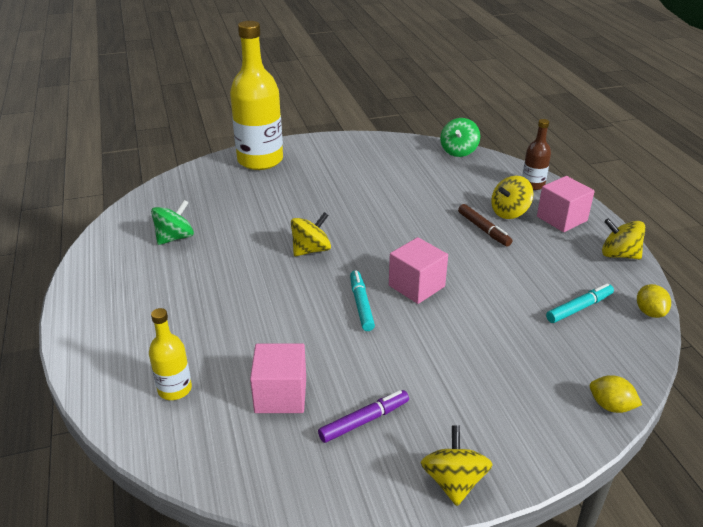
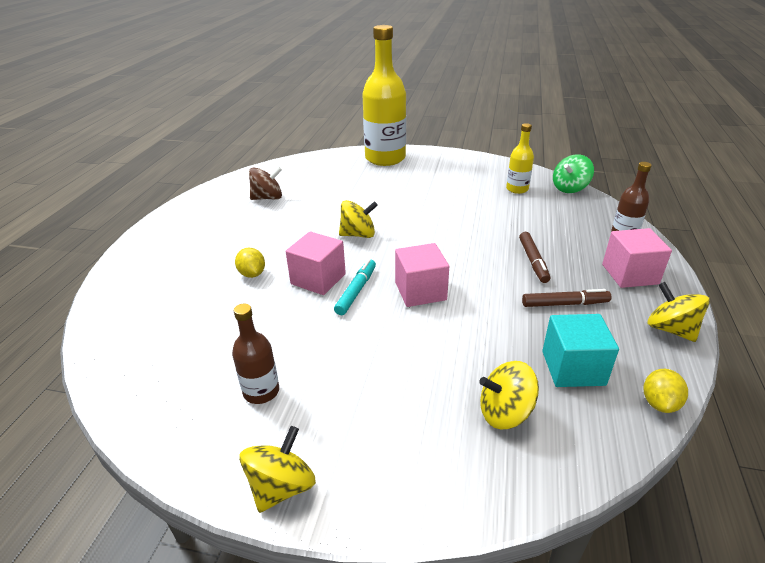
camera: 30 degrees right, 0 degrees up
(175, 238) = (268, 198): green spinning top -> brown spinning top
(175, 389) = (154, 307): yellow bottle -> yellow bottle (517, 189)
(280, 395) = (220, 341): pink cube -> pink cube (318, 279)
(364, 421) = (261, 391): purple marker -> brown bottle
(509, 212) = (575, 253): yellow spinning top -> yellow spinning top (505, 412)
(535, 259) = (564, 304): none -> brown marker
(579, 308) = (573, 368): turquoise marker -> turquoise cube
(611, 406) = (519, 487): yellow lemon -> yellow lemon (252, 274)

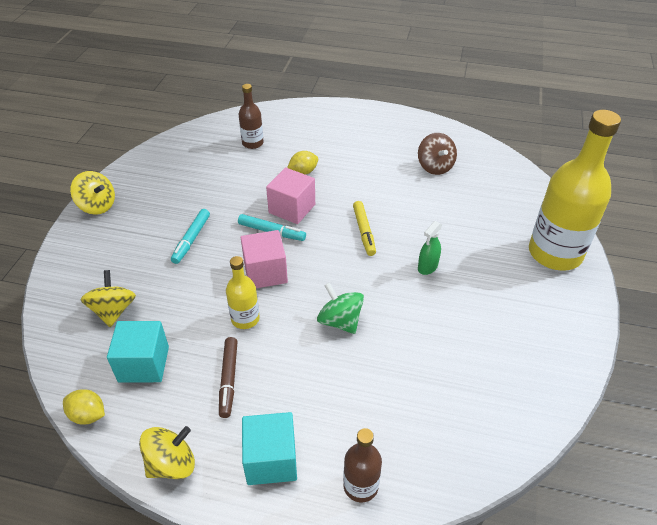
camera: 90 degrees right, 10 degrees up
(261, 391) = (171, 190): brown bottle -> brown bottle (252, 143)
(358, 234) = (364, 231): yellow spinning top -> yellow marker
(368, 355) = (191, 239): none -> turquoise marker
(403, 205) = (427, 267): none -> green spray bottle
(517, 189) = (484, 386): yellow bottle -> yellow bottle (245, 319)
(533, 261) = (306, 368): brown marker -> none
(569, 188) = (496, 455): green spinning top -> green spinning top (340, 321)
(630, 274) = (271, 460): pink cube -> turquoise cube

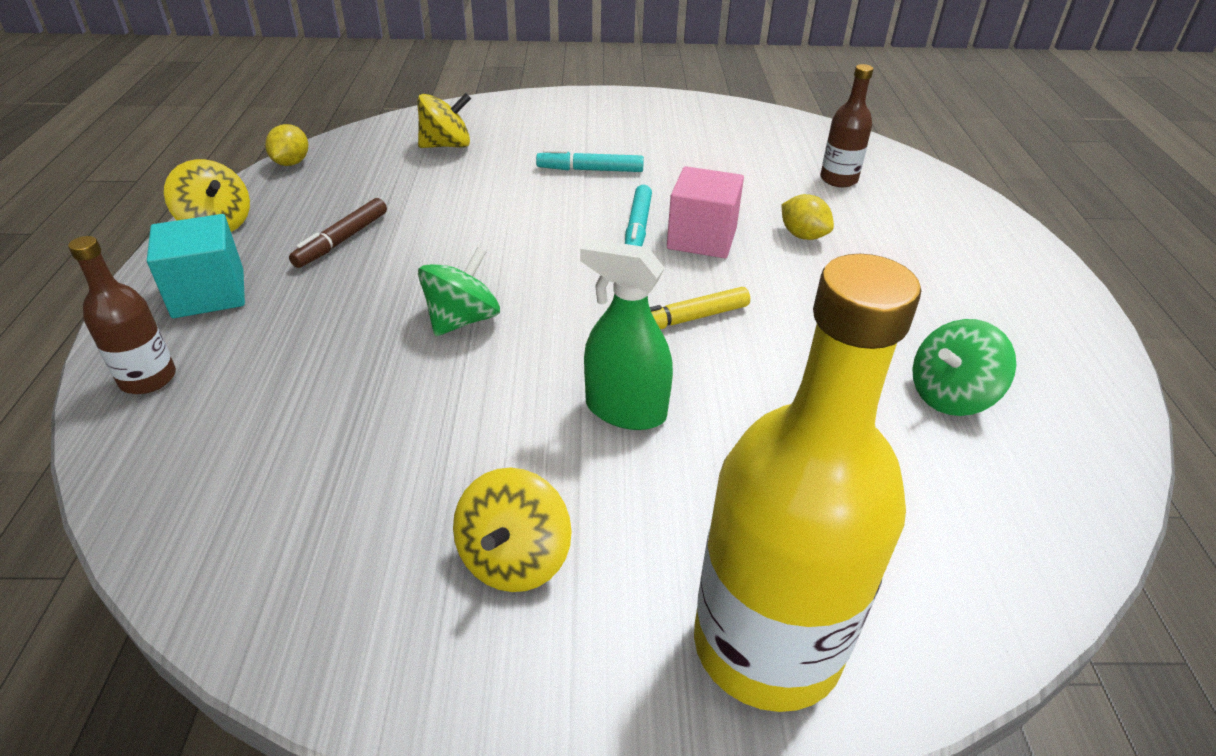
camera: 75 degrees right, 5 degrees down
(97, 206) = (622, 101): yellow spinning top -> yellow spinning top (514, 559)
(144, 364) = (365, 179): turquoise cube -> none
(228, 380) = (342, 240): brown marker -> brown marker turned 45 degrees counterclockwise
(245, 319) = (451, 235): yellow bottle -> none
(265, 272) = (547, 237): pink cube -> none
(427, 267) = (625, 410): green spray bottle -> green spray bottle, size x1.54
(435, 167) = (950, 396): brown spinning top -> green spinning top

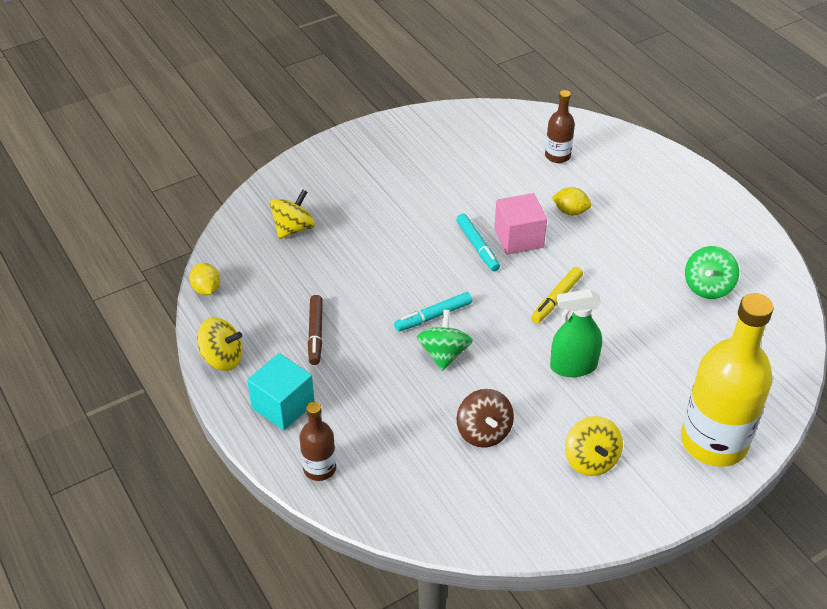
camera: 30 degrees left, 5 degrees up
(401, 436) = (484, 432): none -> brown spinning top
(590, 170) = (407, 211): turquoise marker -> turquoise marker (433, 316)

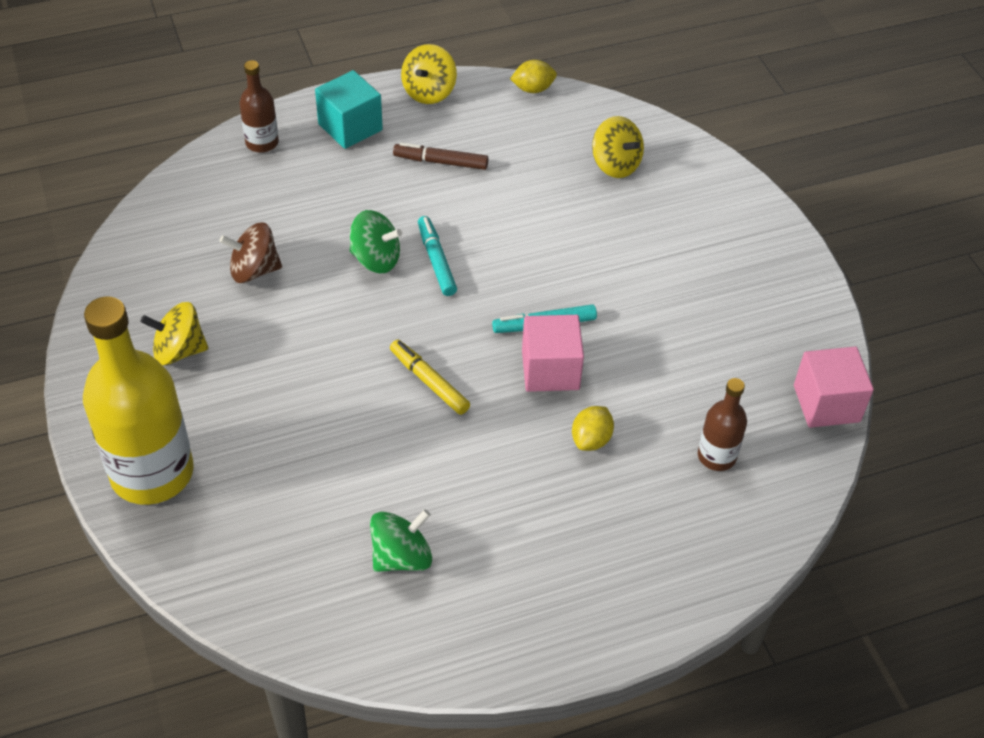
camera: 100 degrees right, 5 degrees up
(494, 114) = (826, 403): none -> pink cube
(573, 366) = (315, 370): green spray bottle -> none
(708, 287) = (401, 556): green spinning top -> green spinning top turned 105 degrees clockwise

